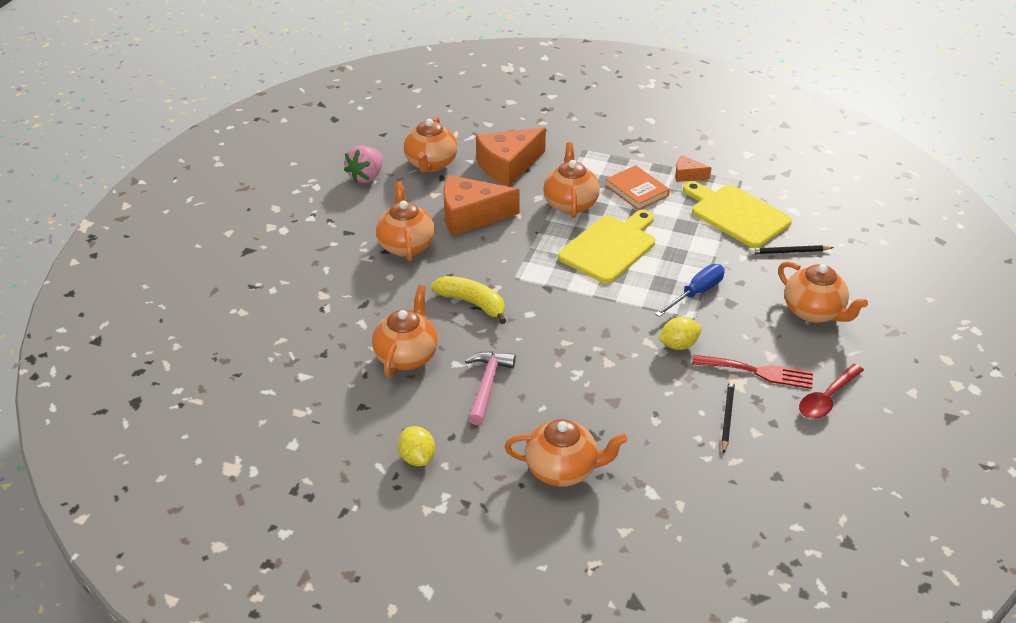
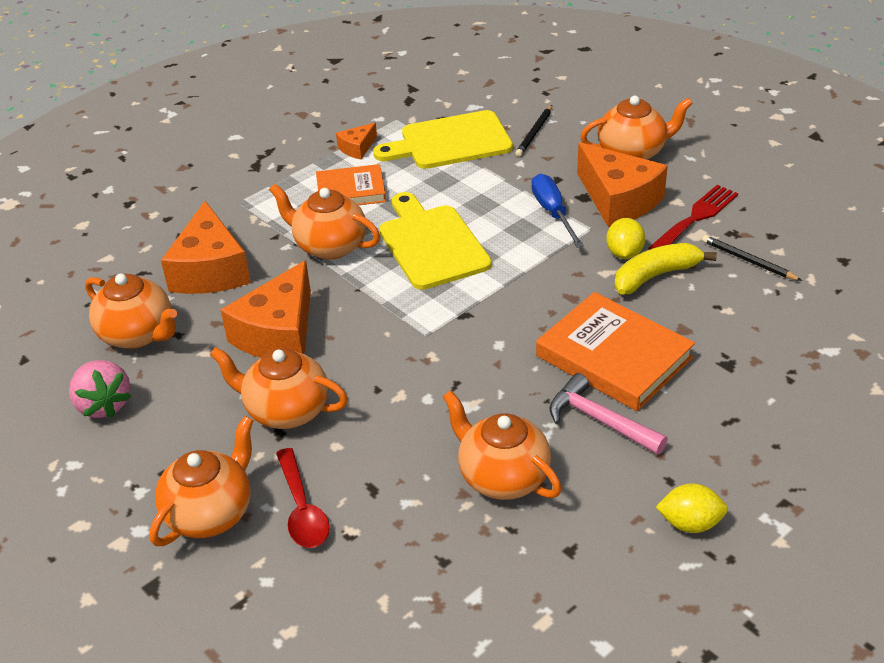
camera: 60 degrees left, 0 degrees up
(472, 303) = (446, 386): yellow banana -> yellow banana (655, 276)
(556, 373) = (613, 357): none -> orange book
(562, 469) = (768, 404): orange teapot -> orange teapot (211, 513)
(743, 322) = (618, 200): none -> orange cheese
(827, 398) = (756, 191): red spoon -> red spoon (302, 509)

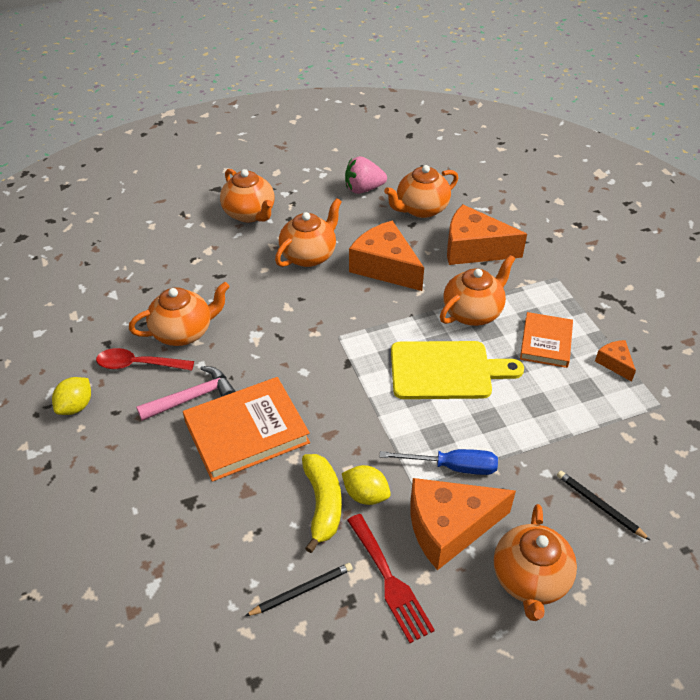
camera: 110 degrees right, 5 degrees up
(302, 509) = (226, 246): red spoon -> red spoon (138, 365)
(450, 142) = (604, 432): yellow cutting board -> none

